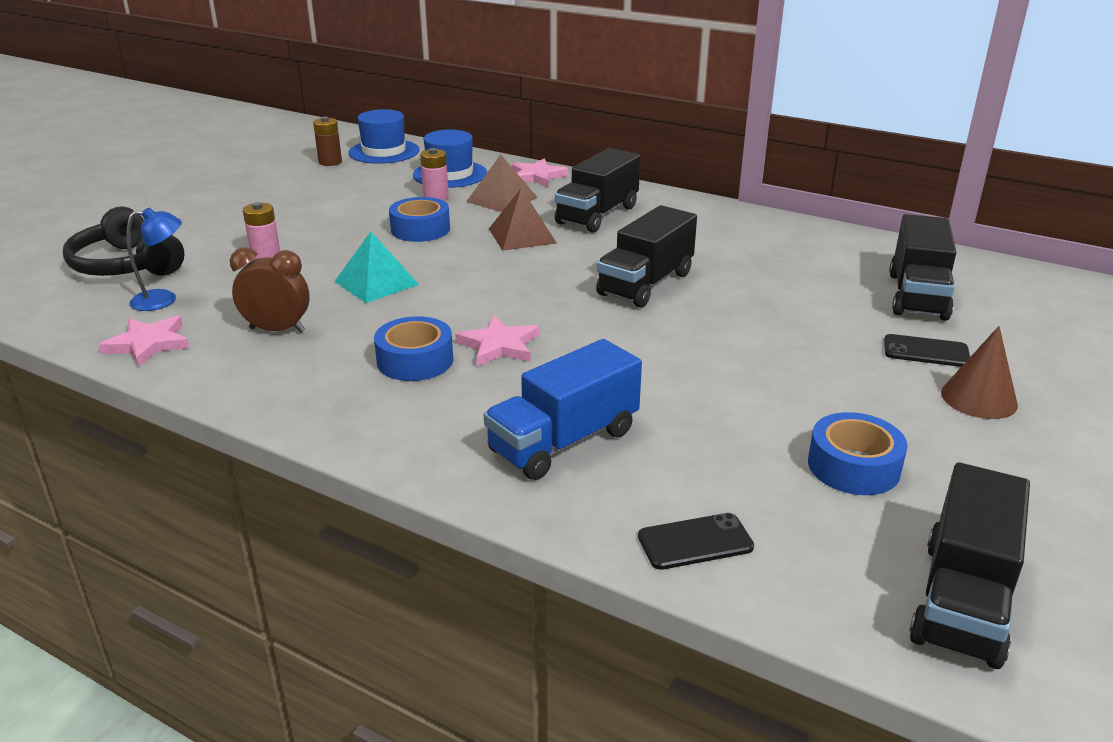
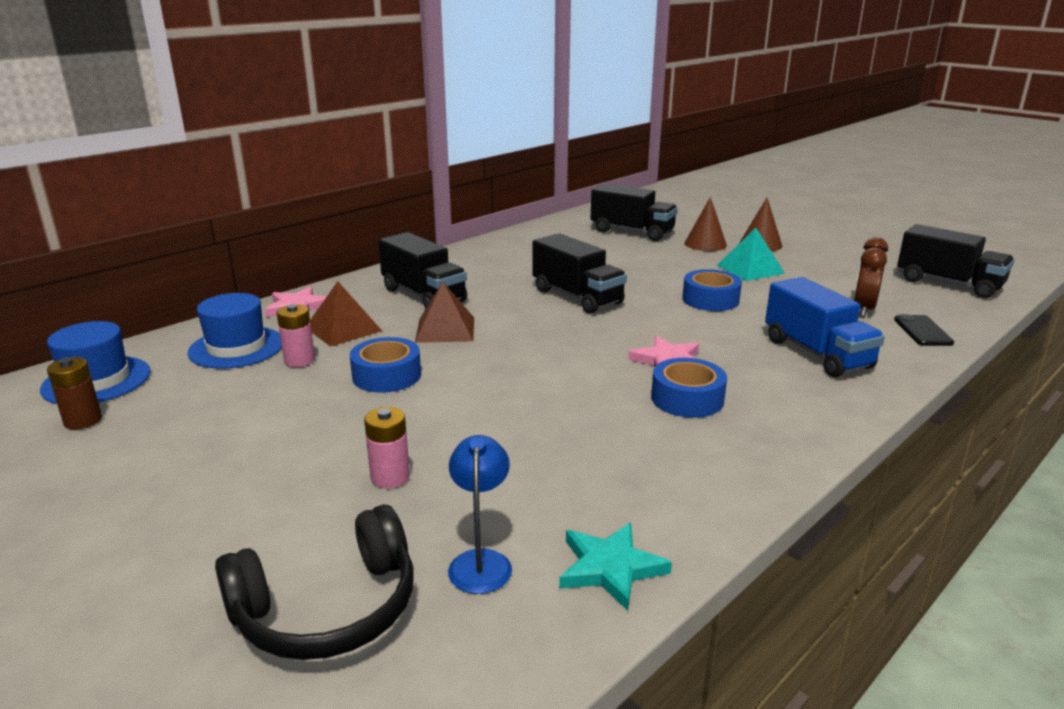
camera: 75 degrees left, 5 degrees down
(148, 344) = (610, 568): pink star -> turquoise star
(277, 330) = (602, 471): brown clock -> brown clock (863, 309)
(376, 283) = (511, 408): turquoise pyramid -> turquoise pyramid (750, 269)
(853, 466) = (835, 282): blue tape -> blue tape (710, 300)
(926, 351) = (705, 244): black phone -> brown cone

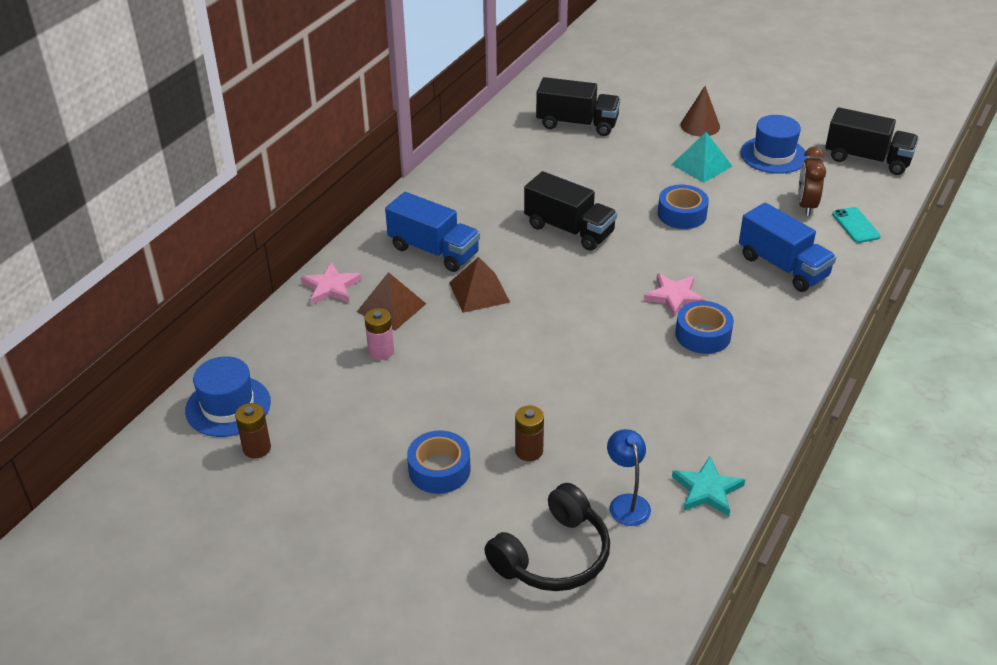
camera: 15 degrees left, 15 degrees up
(236, 347) = (315, 347): blue hat -> blue hat (773, 155)
(387, 375) = (464, 354): blue tape -> blue tape (439, 469)
(390, 477) = (529, 451): pink battery -> brown battery
(424, 295) = (434, 251): black truck -> blue truck
(705, 244) = (651, 133): brown cone -> none
(923, 331) = (856, 225): black phone -> turquoise phone

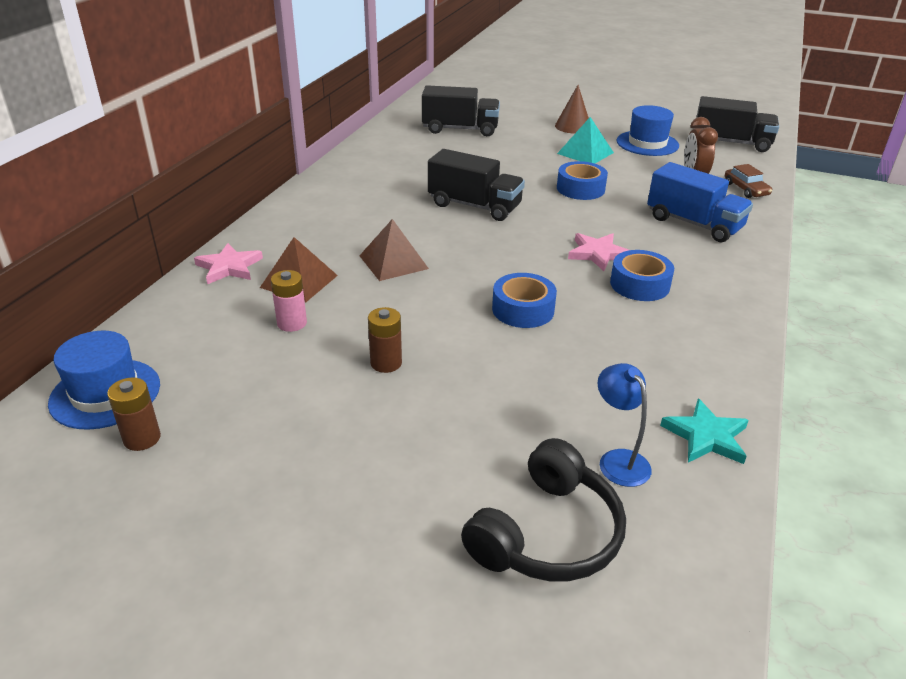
camera: 10 degrees left, 5 degrees down
(434, 251) = (338, 230): blue truck -> none
(439, 469) = (380, 443): blue tape -> blue tape (523, 309)
(529, 451) = (485, 412): brown battery -> brown battery (386, 363)
(856, 225) = (746, 189): turquoise phone -> brown car

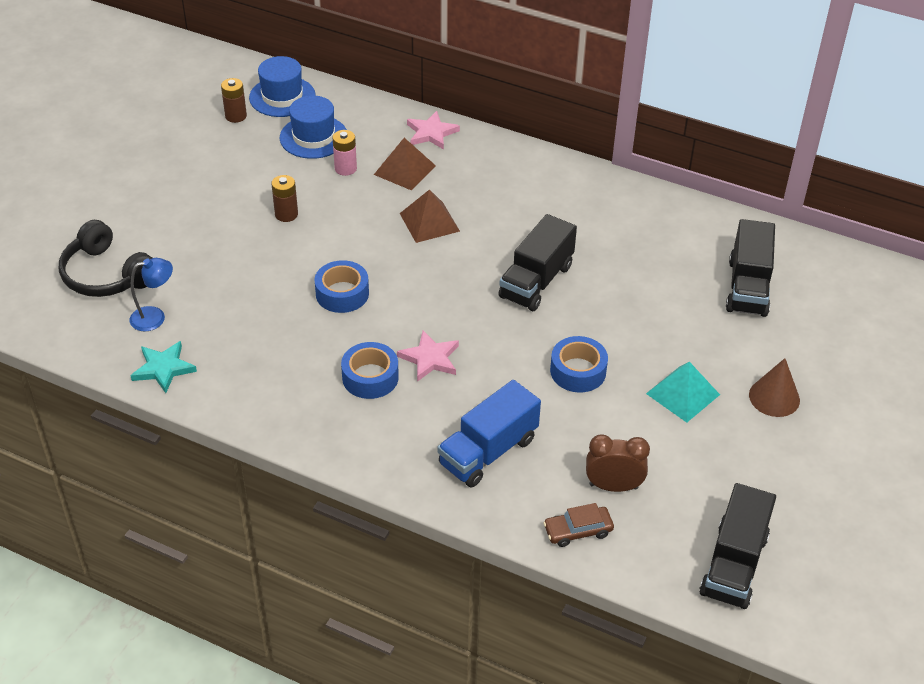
camera: 95 degrees right, 10 degrees up
(647, 143) = (721, 465): blue hat -> blue hat (313, 137)

